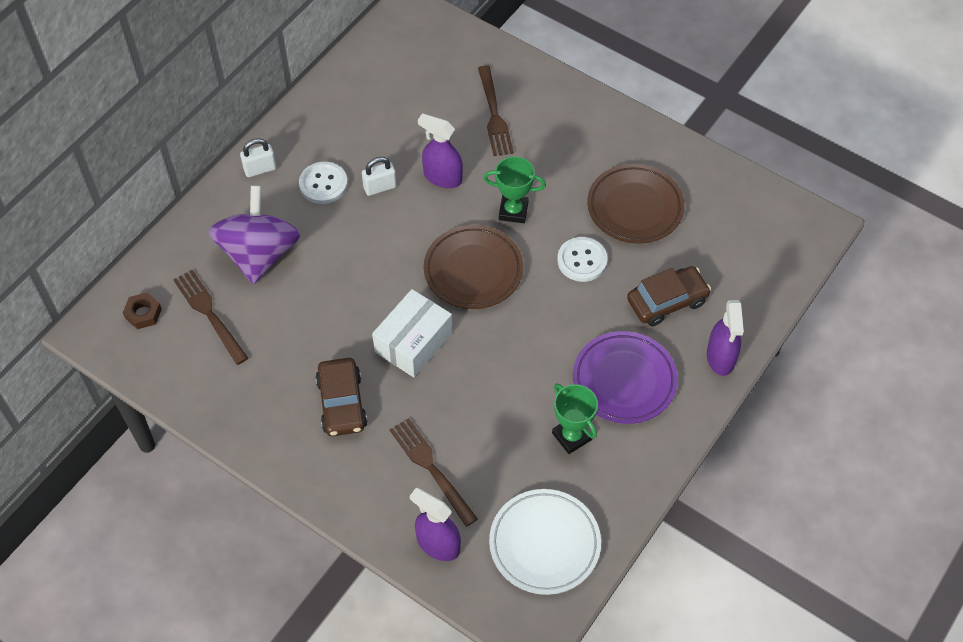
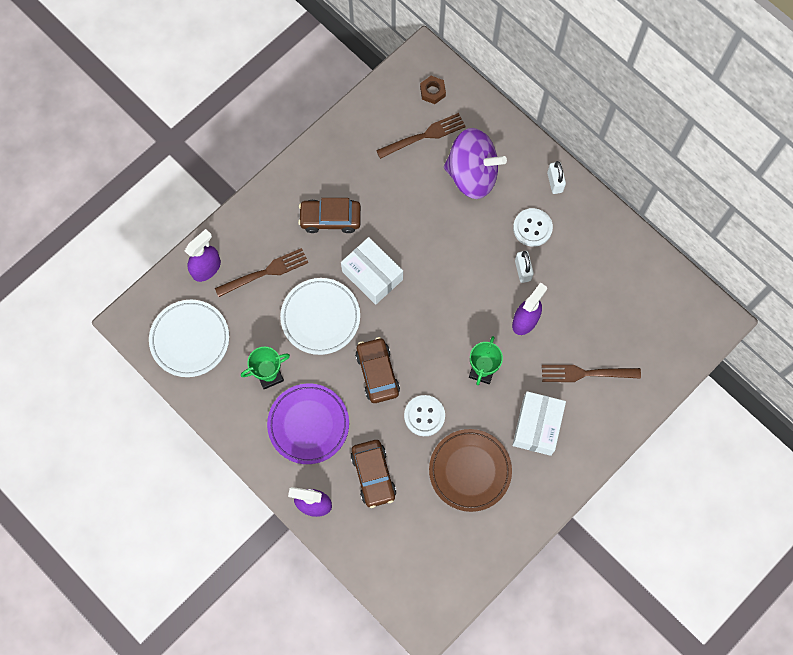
camera: 100 degrees right, 15 degrees up
(473, 270) = (429, 329): brown plate -> none
(481, 391) = (320, 317): none -> white plate
(540, 317) = (377, 373): none -> brown car
(566, 152) = (537, 426): none -> white box

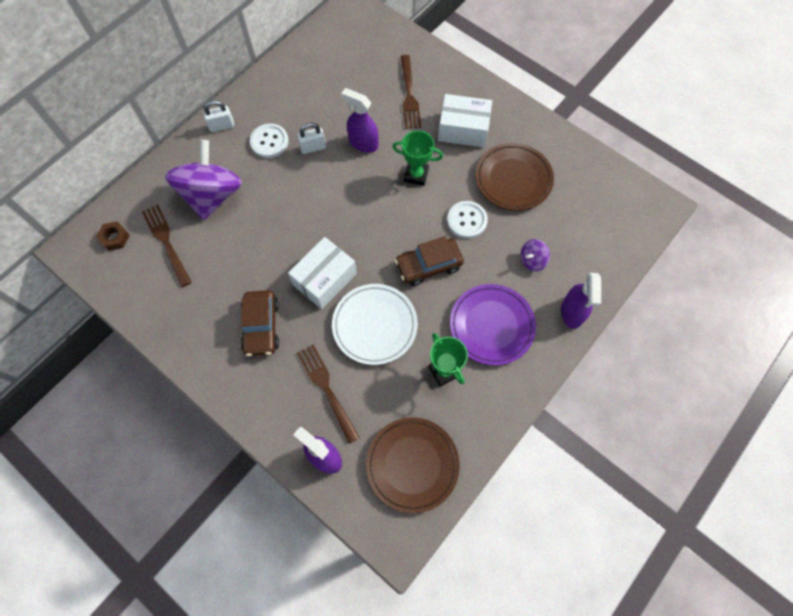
camera: 95 degrees left, 5 degrees down
(190, 339) = (412, 465): white plate -> brown plate
(373, 475) = (532, 260): brown car -> purple spinning top

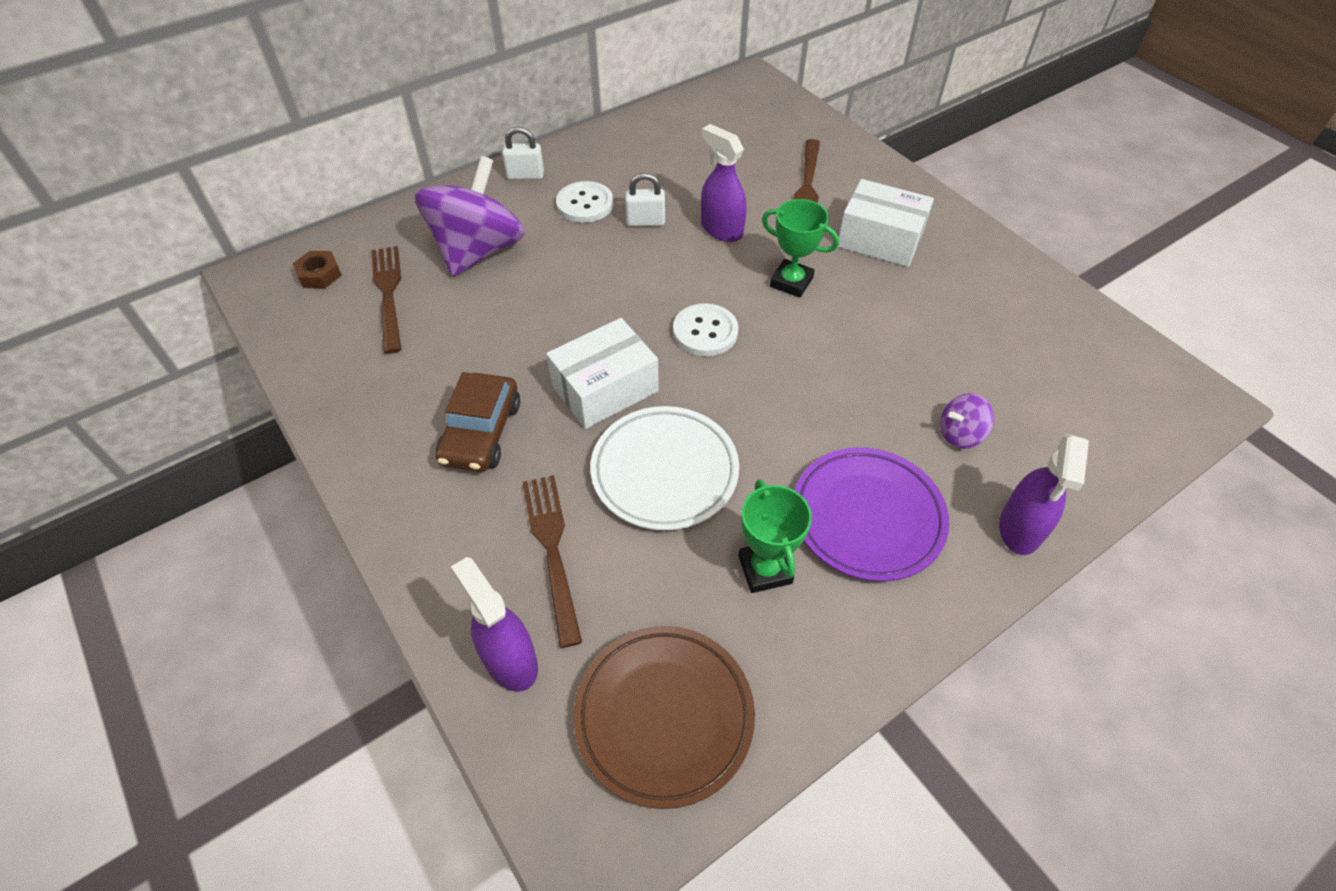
camera: 15 degrees right, 15 degrees down
(428, 265) = (779, 405): brown car -> none
(467, 220) = (858, 356): white button -> white button (705, 332)
(513, 179) = (948, 316): brown plate -> none

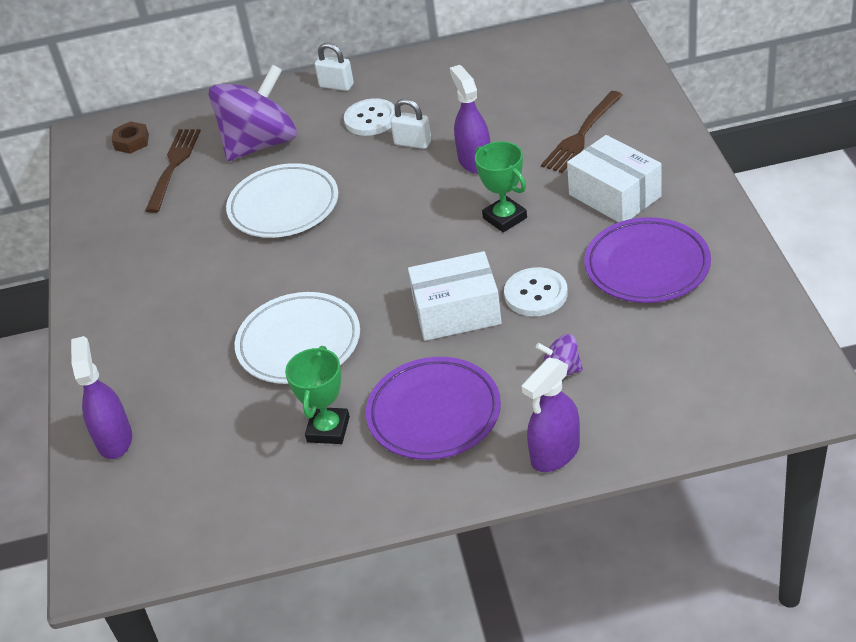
camera: 30 degrees right, 10 degrees down
(481, 433) = (182, 285): brown car -> none
(547, 315) = (284, 206): none -> white plate
(552, 550) = (184, 377): brown fork -> none
(605, 388) = (293, 272): white box -> white box (456, 312)
(664, 716) = (194, 502): brown plate -> none
(705, 332) = (402, 245): white button -> white button (536, 294)
(960, 304) = (647, 266): none -> purple plate

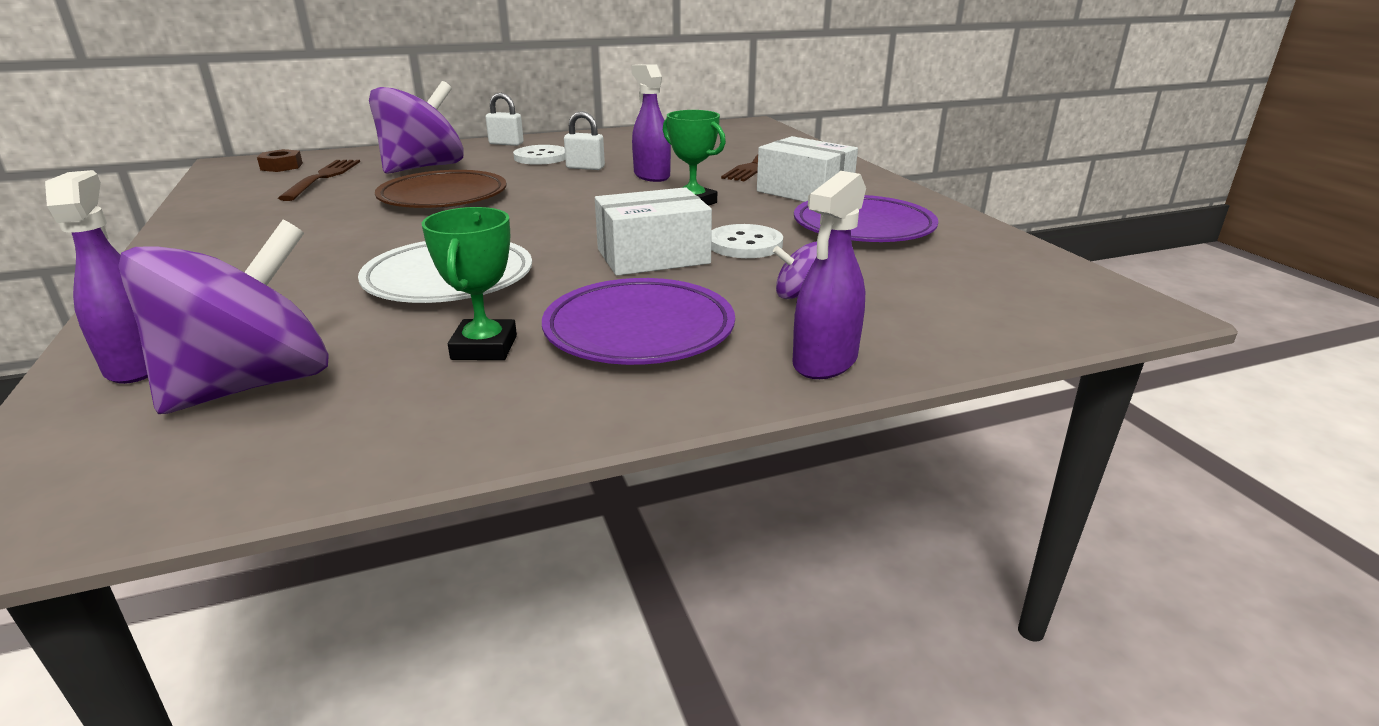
camera: 15 degrees left, 15 degrees down
(188, 463) = (252, 385): none -> purple spinning top
(284, 206) = (443, 197): white plate -> brown plate

